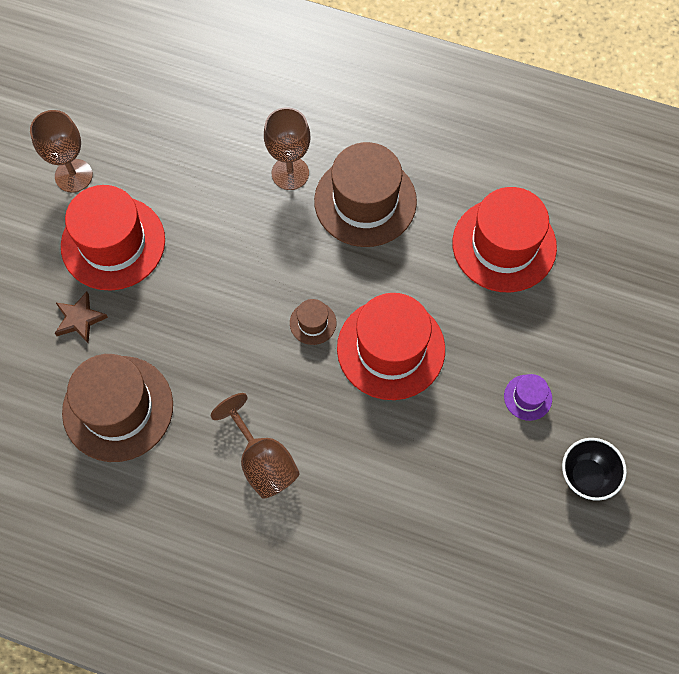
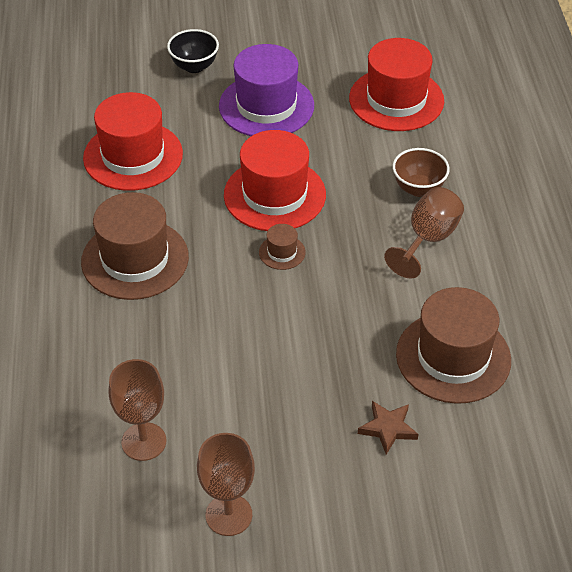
camera: 115 degrees left, 20 degrees down
(113, 243) = (289, 439): red hat -> red hat (396, 99)
(290, 173) = (131, 326): brown goblet -> brown goblet (144, 441)
(334, 489) = (418, 188): none -> brown bowl
(528, 397) = (266, 106): purple hat -> purple hat, size x2.29
(587, 476) = (309, 61): black bowl -> black bowl (194, 66)

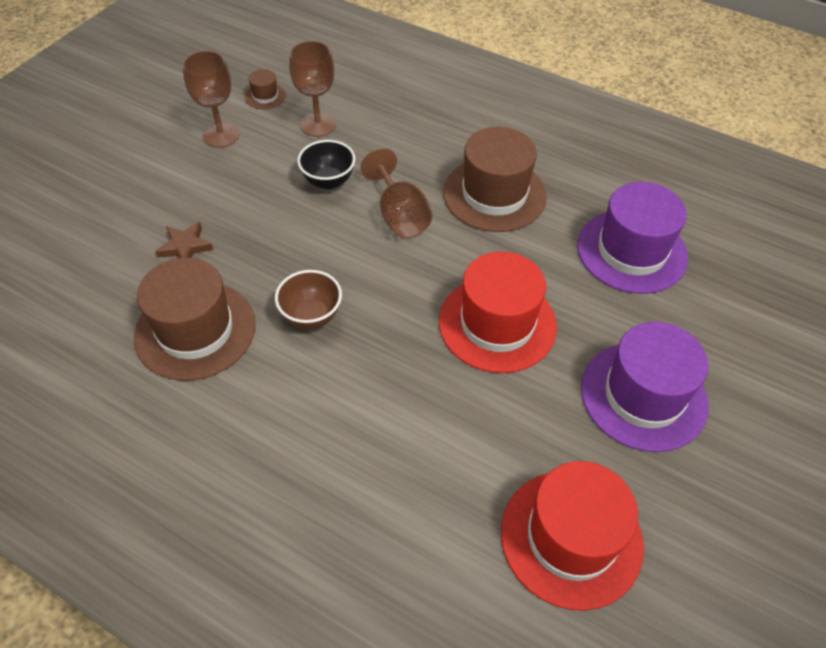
camera: 125 degrees right, 5 degrees up
(133, 156) = (631, 251): red hat -> purple hat
(194, 66) = (758, 369): black bowl -> black bowl (328, 181)
(282, 252) = (419, 287): brown hat -> brown hat (265, 96)
(418, 188) = (407, 450): brown bowl -> brown bowl (311, 316)
(428, 239) = (333, 408): brown goblet -> brown goblet (399, 215)

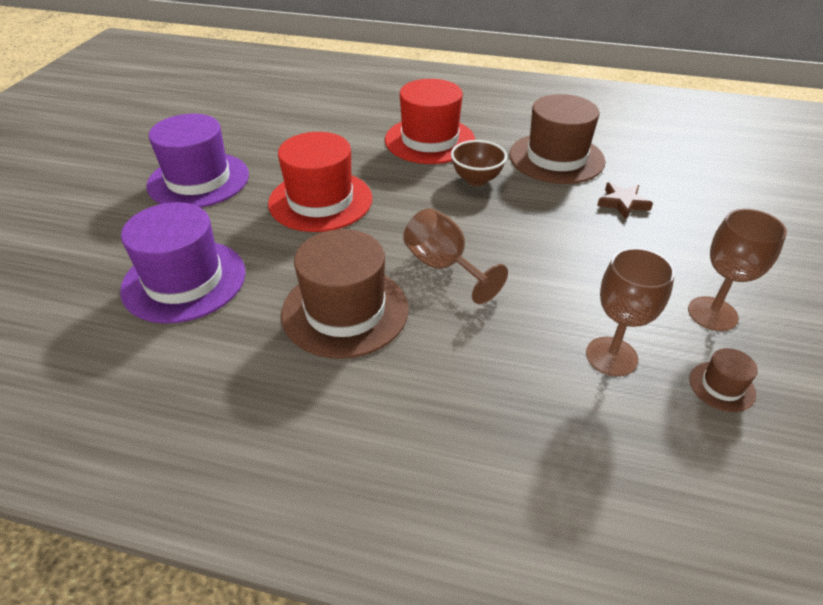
camera: 165 degrees right, 10 degrees down
(328, 181) = (542, 286): black bowl -> none
(571, 538) = (259, 118): red hat -> red hat (430, 140)

